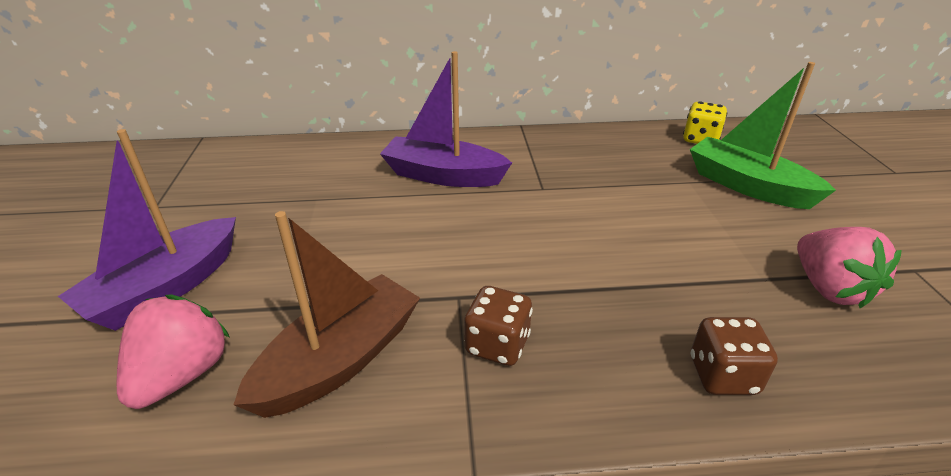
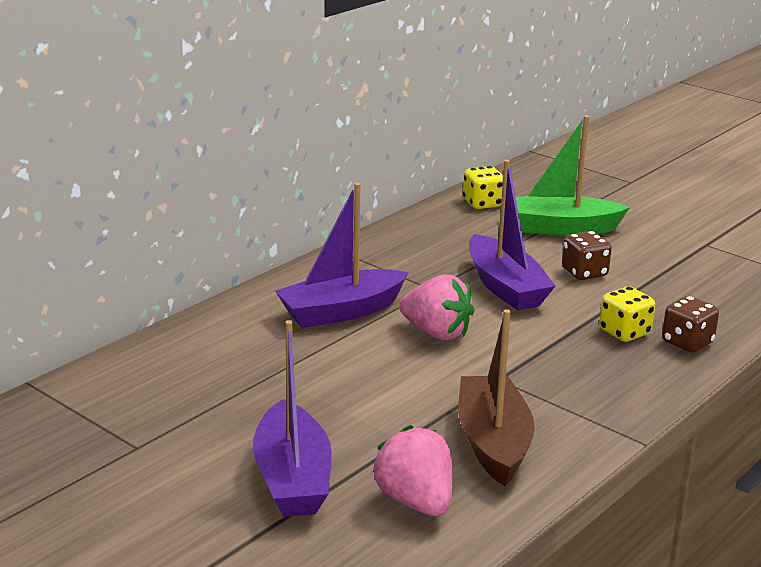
camera: 45 degrees left, 10 degrees down
(497, 345) = (563, 388): brown dice -> brown dice (584, 273)
(606, 215) = (505, 287): none -> purple boat
(660, 320) = (624, 332): none -> yellow dice
(829, 288) = (680, 274): pink strawberry -> pink strawberry (436, 333)

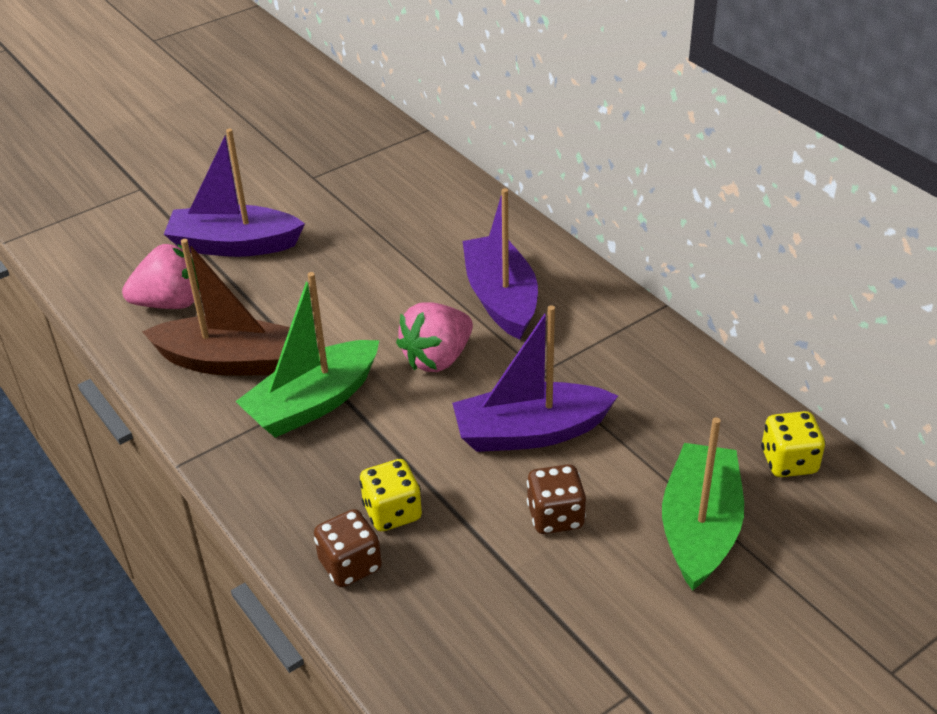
camera: 105 degrees right, 15 degrees up
(525, 385) = (313, 403): none -> green boat

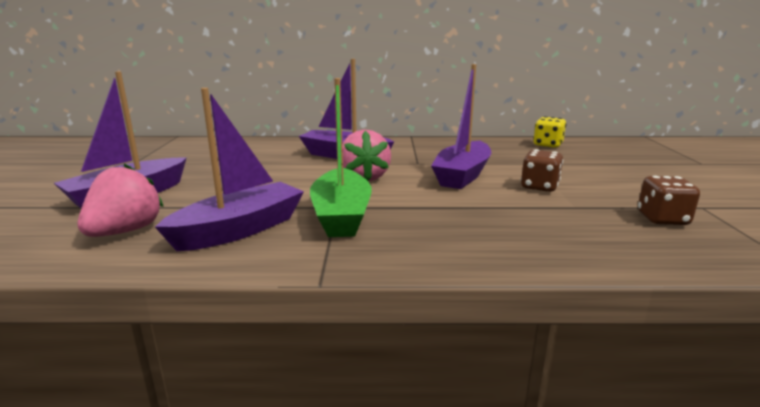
camera: 55 degrees left, 20 degrees down
(227, 361) = (240, 229): brown boat -> purple boat
(350, 565) = (528, 247): brown dice -> brown dice (662, 219)
(392, 512) = (487, 221): yellow dice -> none
(700, 528) = (578, 166): green boat -> none

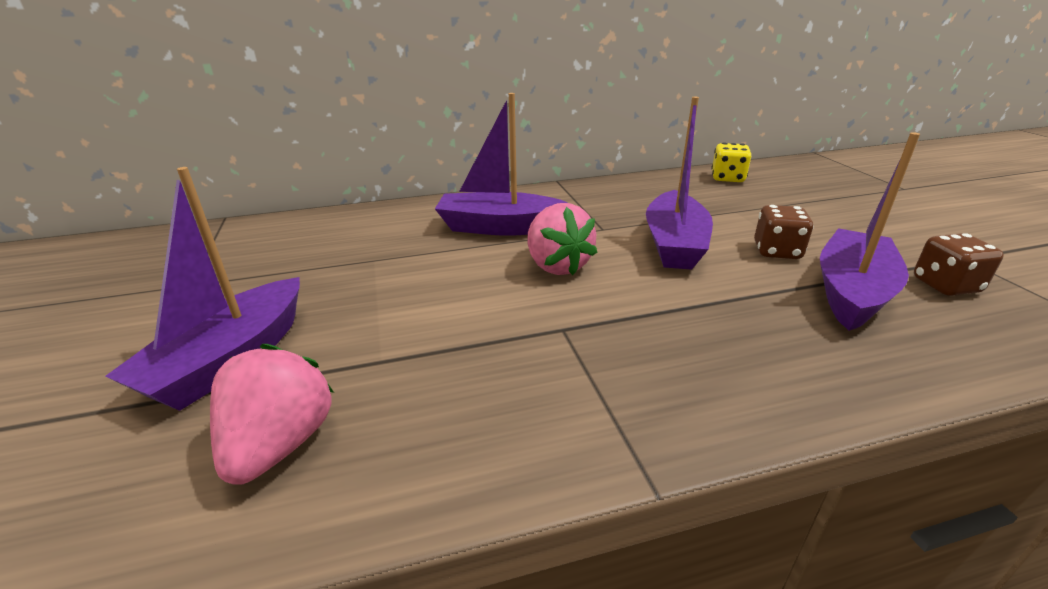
camera: 15 degrees left, 10 degrees up
(240, 229) = (461, 403): purple boat -> purple boat (851, 292)
(341, 215) = (583, 346): green boat -> none

